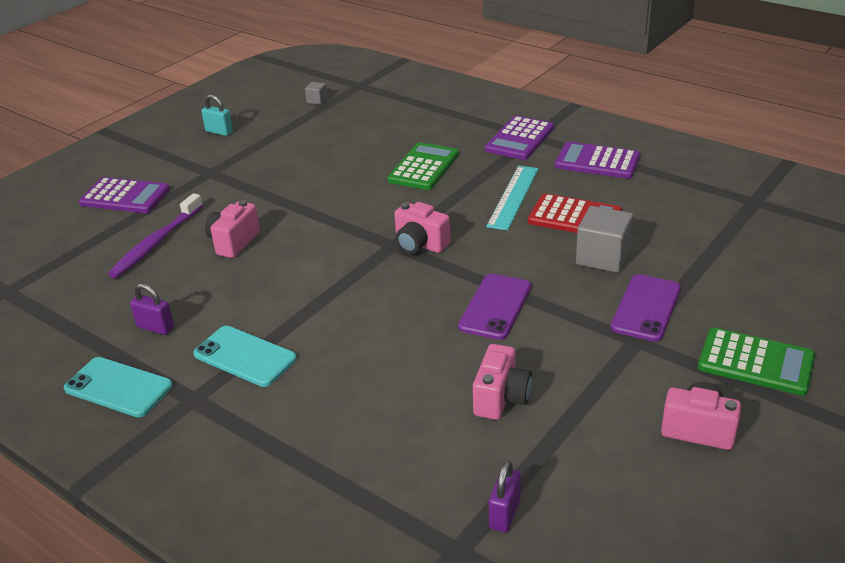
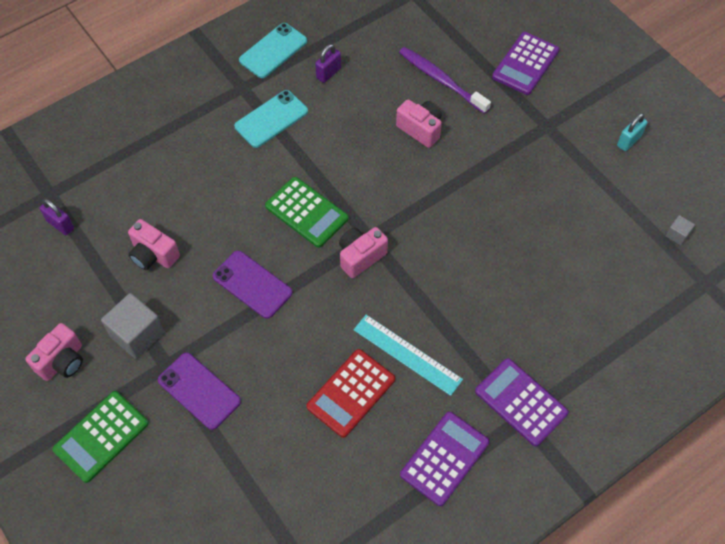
camera: 105 degrees right, 25 degrees up
(424, 167) = (492, 295): green calculator -> green calculator (306, 212)
(602, 257) = (280, 389): grey cube -> grey cube (137, 334)

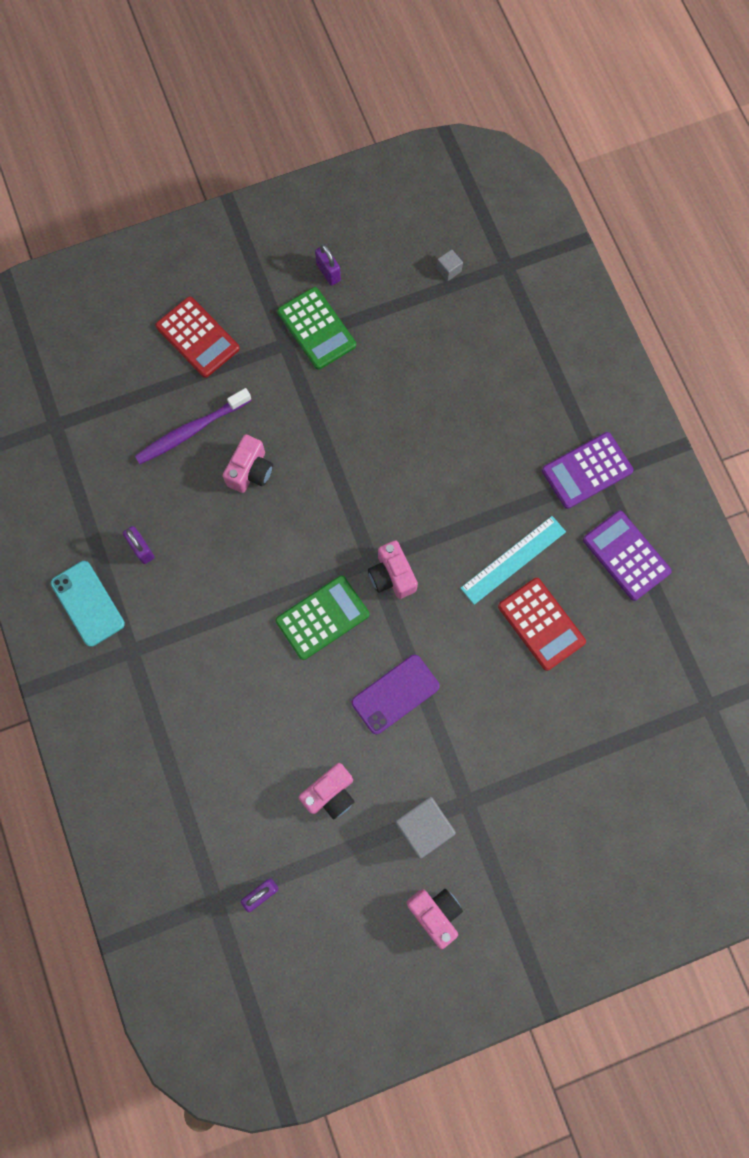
camera: 75 degrees left, 15 degrees up
(101, 436) = (530, 882): green calculator -> green calculator (316, 329)
(199, 391) = (503, 773): purple phone -> none
(271, 119) = (186, 627): turquoise phone -> none
(420, 129) = (250, 471): pink camera -> pink camera turned 150 degrees clockwise
(525, 64) = (197, 337): purple calculator -> red calculator
(629, 141) = (328, 272): turquoise padlock -> purple padlock

